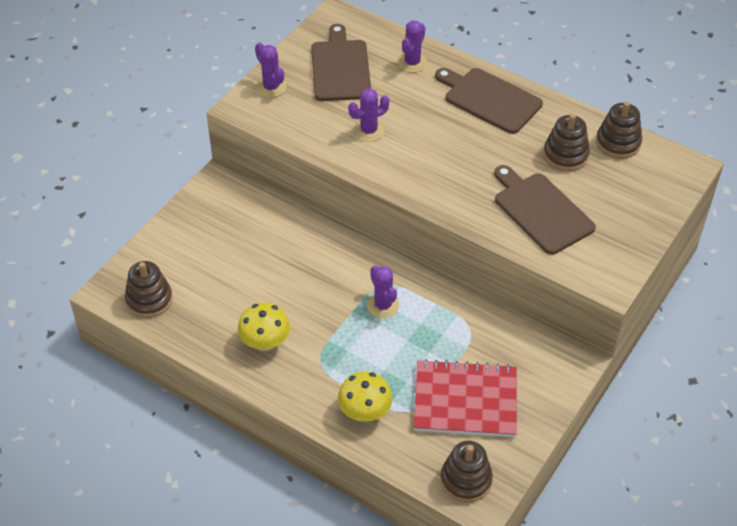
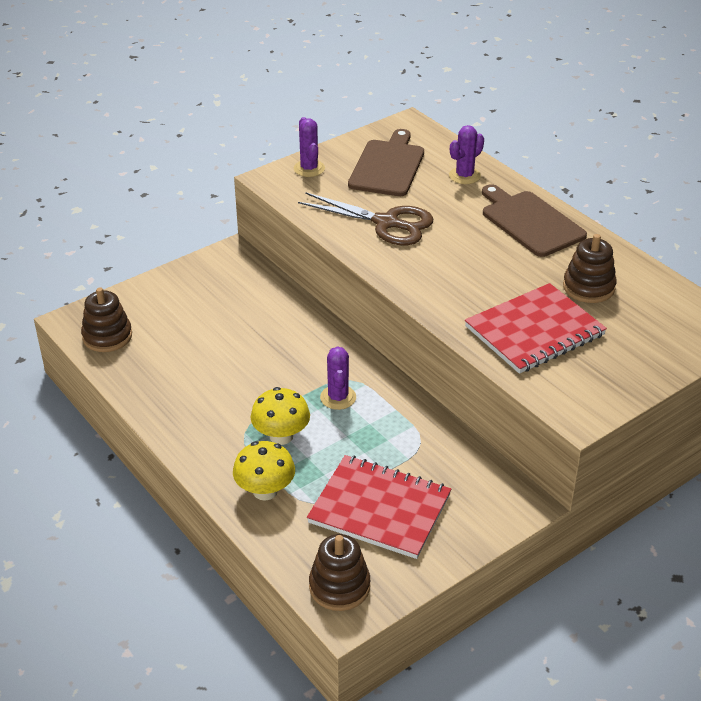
camera: 20 degrees right, 10 degrees down
(265, 342) = (198, 401): yellow mushroom -> yellow mushroom (281, 436)
(368, 131) = (386, 223): purple cactus -> brown scissors
(541, 211) = (534, 331): brown cutting board -> red notebook
(618, 143) = (655, 288): brown stacking toy -> none

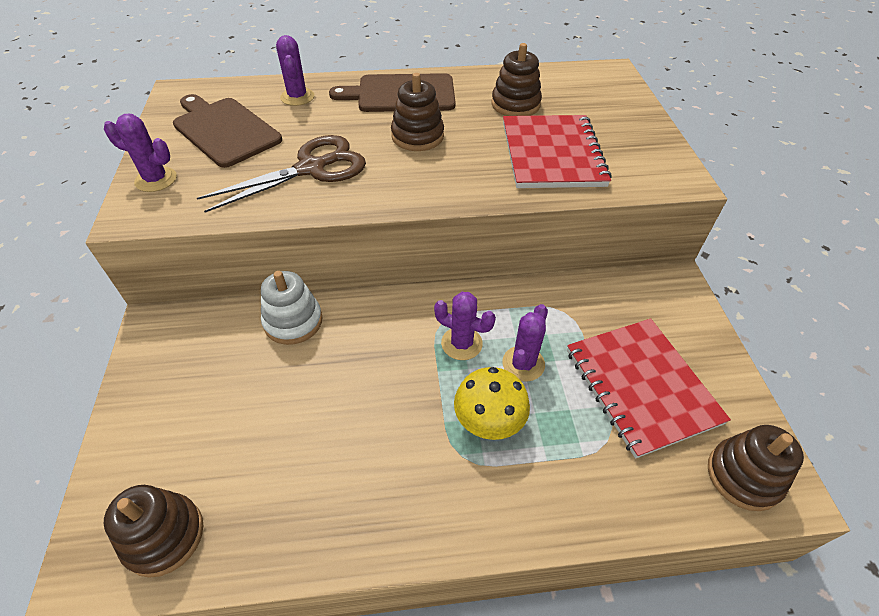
camera: 60 degrees left, 10 degrees up
(265, 491) = (568, 479): yellow mushroom -> none
(286, 309) = (293, 321): none -> white stacking toy
(346, 436) = (523, 363): none -> purple cactus
(379, 509) = (641, 386): red notebook -> red notebook turned 75 degrees counterclockwise
(480, 253) = (417, 136): none -> brown stacking toy

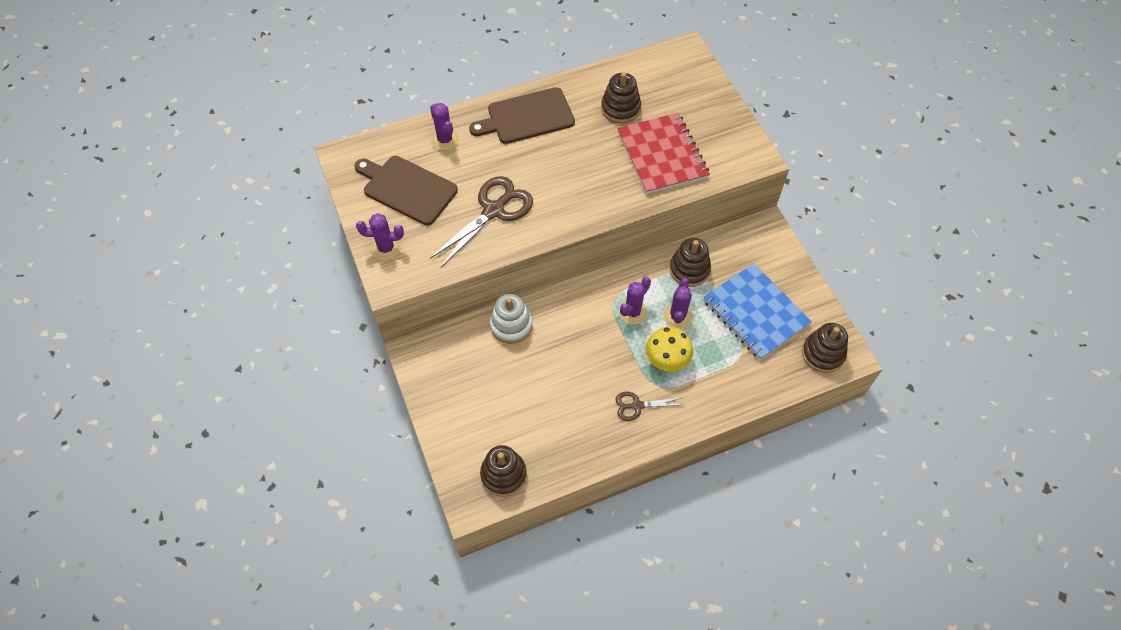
camera: 15 degrees left, 10 degrees up
(417, 136) = (558, 160): brown stacking toy -> brown stacking toy (689, 269)
(419, 480) = (637, 405): none -> brown scissors
(461, 343) = (633, 312): purple cactus -> purple cactus turned 60 degrees counterclockwise
(641, 386) = (755, 312): red notebook -> blue notebook

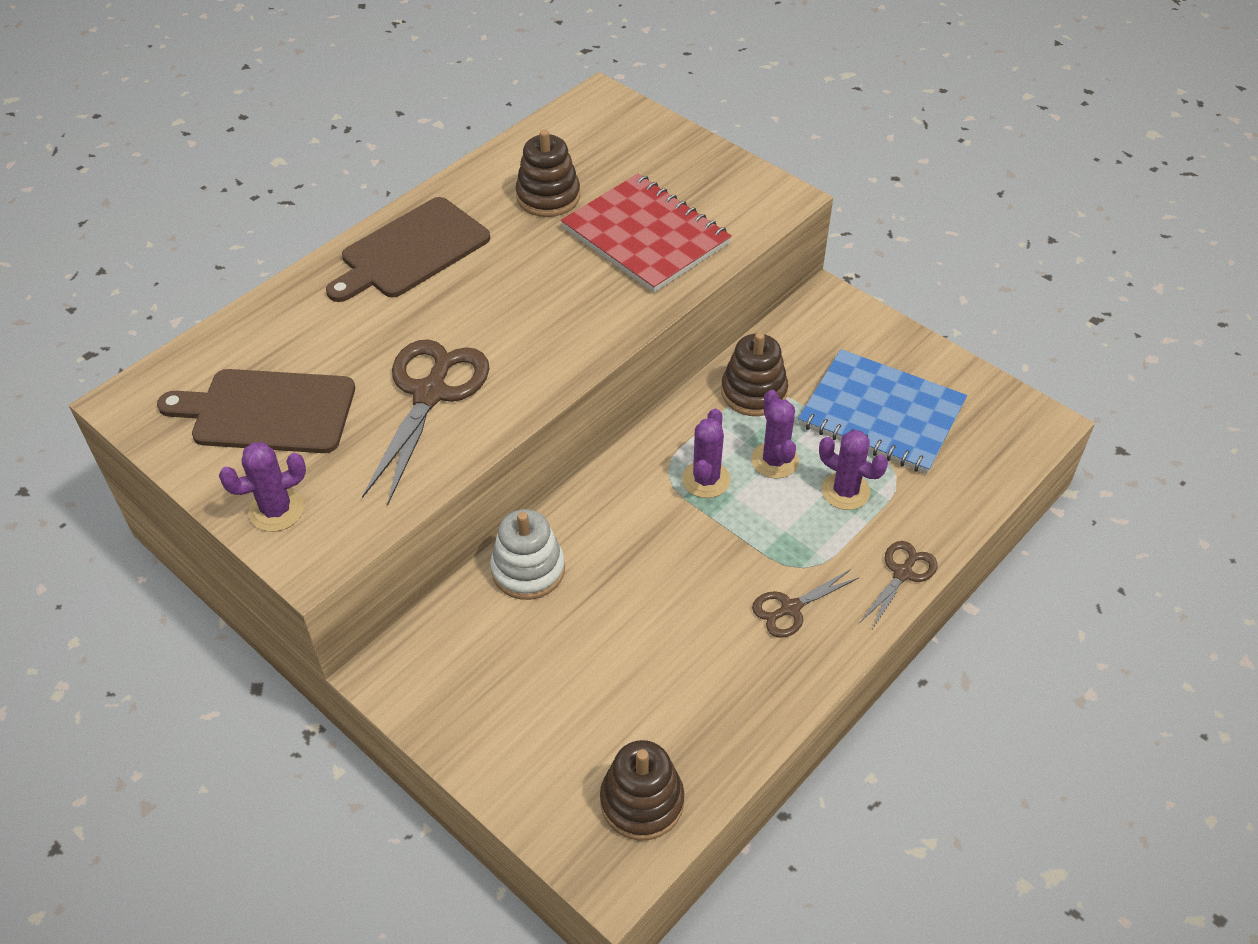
camera: 25 degrees left, 10 degrees down
(445, 140) = (294, 322): purple cactus -> purple cactus (845, 491)
(667, 360) = (796, 526): yellow mushroom -> none
(710, 412) = (903, 573): none -> brown scissors
(823, 354) = (1005, 433): brown stacking toy -> none

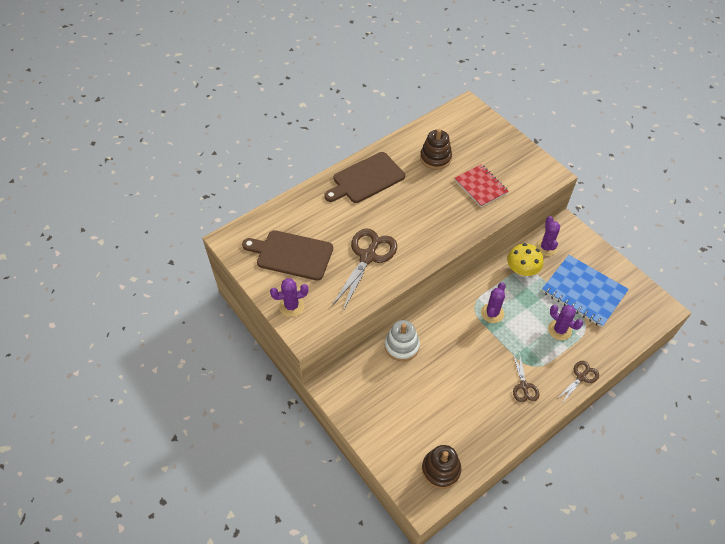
camera: 10 degrees right, 5 degrees up
(646, 236) = (481, 186): red notebook -> red notebook, size x0.65
(753, 392) = (522, 270): brown stacking toy -> yellow mushroom
(774, 460) = (527, 308): purple cactus -> purple cactus (546, 247)
(790, 608) = (524, 386): brown scissors -> brown scissors turned 75 degrees counterclockwise

